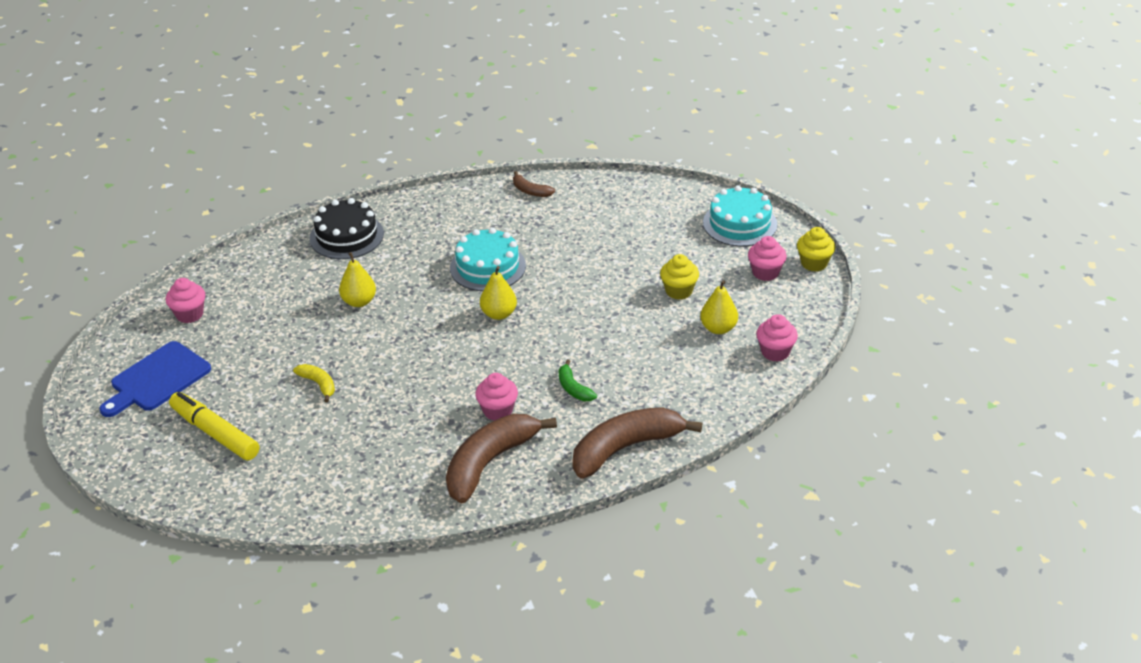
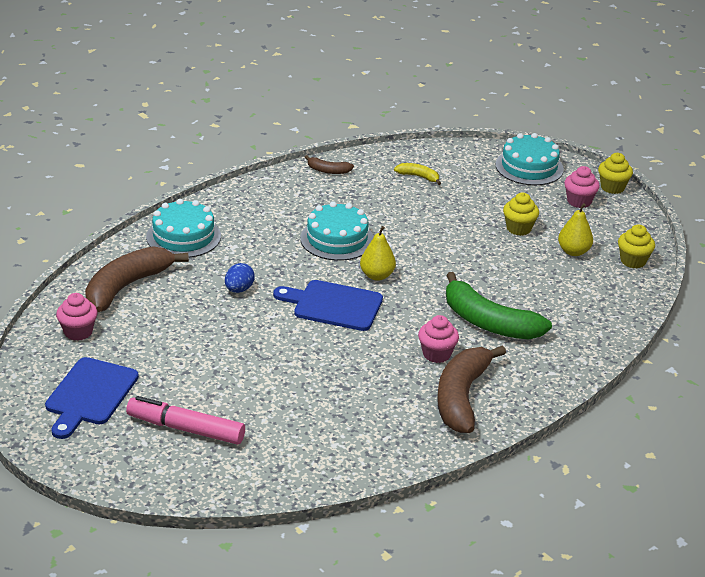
camera: 25 degrees left, 5 degrees down
(215, 433) = (185, 429): yellow marker -> pink marker
(318, 384) = (254, 366): yellow banana -> yellow banana (418, 177)
(346, 236) = (183, 236): black cake -> turquoise cake
(359, 301) = (239, 289): yellow pear -> blue egg
(435, 337) = (333, 305): none -> blue cutting board
(573, 388) = (488, 322): green banana -> green banana, size x2.16
(625, 448) = (568, 360): brown banana -> brown banana (126, 287)
(775, 352) = (633, 261): pink cupcake -> yellow cupcake

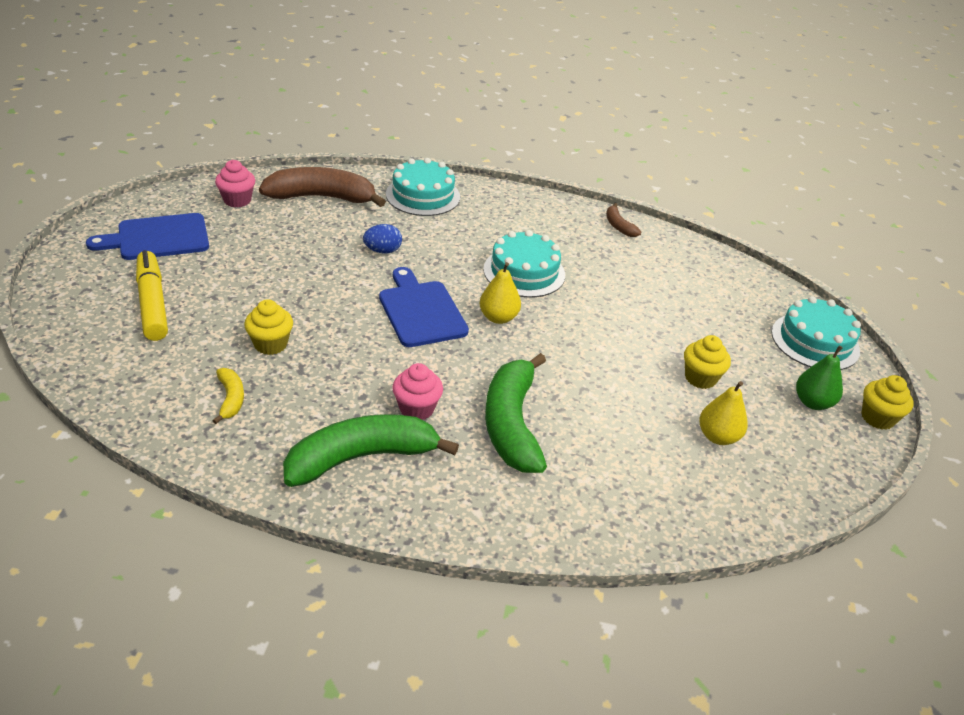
camera: 50 degrees right, 5 degrees up
(185, 429) = (152, 303): pink marker -> yellow marker
(418, 177) = (687, 278): yellow banana -> yellow banana (231, 399)
(461, 397) = (361, 458): brown banana -> green banana
(579, 201) = (812, 402): pink cupcake -> green pear
(633, 261) = (768, 494): yellow cupcake -> yellow cupcake (270, 344)

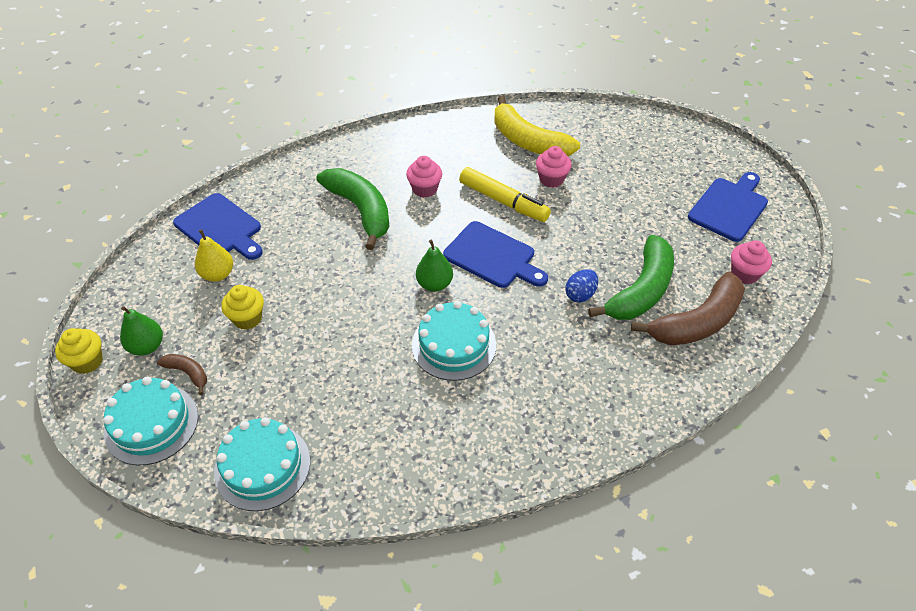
camera: 150 degrees right, 10 degrees up
(152, 303) = (651, 165): yellow marker -> yellow marker (503, 201)
(231, 399) = (528, 141): yellow banana -> yellow banana, size x2.16
(270, 344) = (551, 179): yellow cupcake -> pink cupcake
(361, 458) = (426, 150): green banana -> green banana (641, 290)
(423, 195) = (628, 387): turquoise cake -> turquoise cake (262, 466)
(498, 317) = (434, 284): yellow pear -> green pear
(619, 226) = (413, 478): brown banana -> brown banana (188, 373)
(696, 493) = (220, 228): none -> blue cutting board

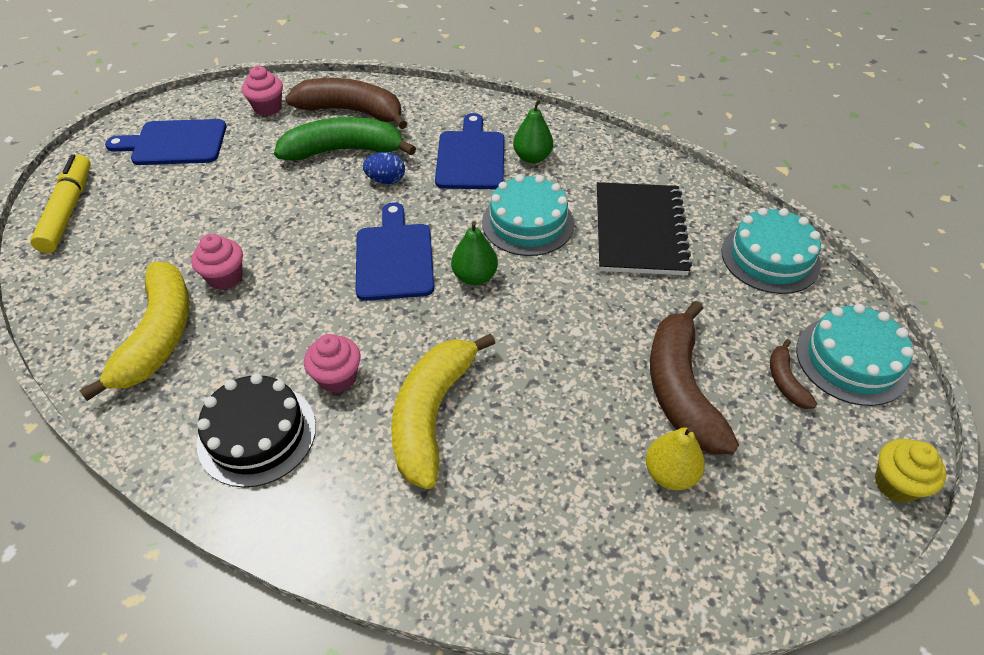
camera: 130 degrees left, 0 degrees up
(147, 346) = (814, 446): green pear -> green pear (532, 157)
(220, 228) = (611, 547): blue cutting board -> blue cutting board (471, 157)
(247, 318) = (680, 389): yellow cupcake -> brown banana
(360, 210) = (432, 414): green banana -> yellow banana
(376, 406) = (640, 231): none -> black notebook
(422, 149) = (257, 434): none -> black cake
(503, 201) = (299, 295): yellow marker -> yellow marker (68, 210)

